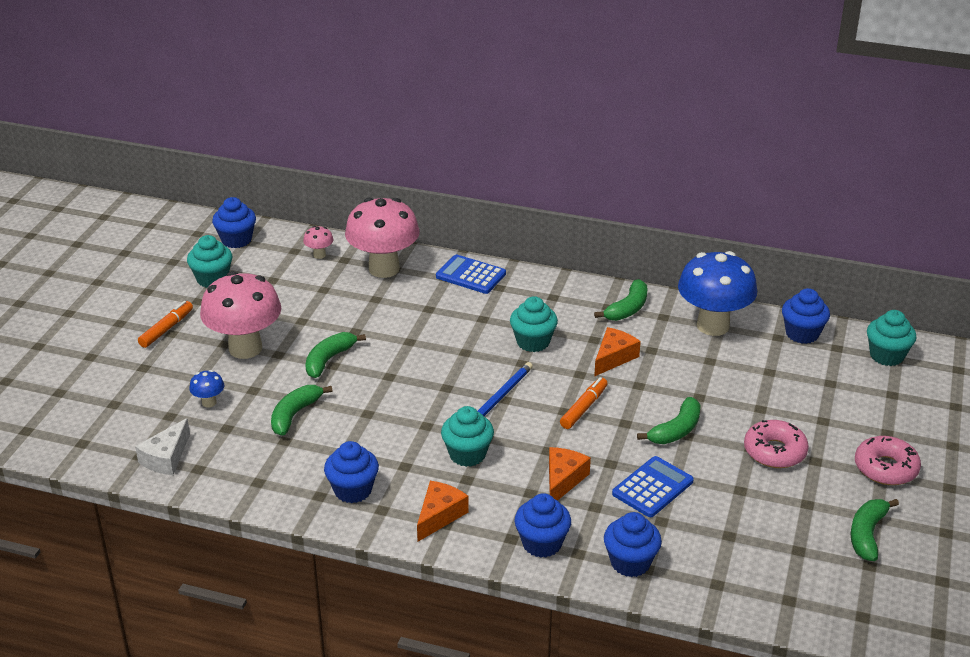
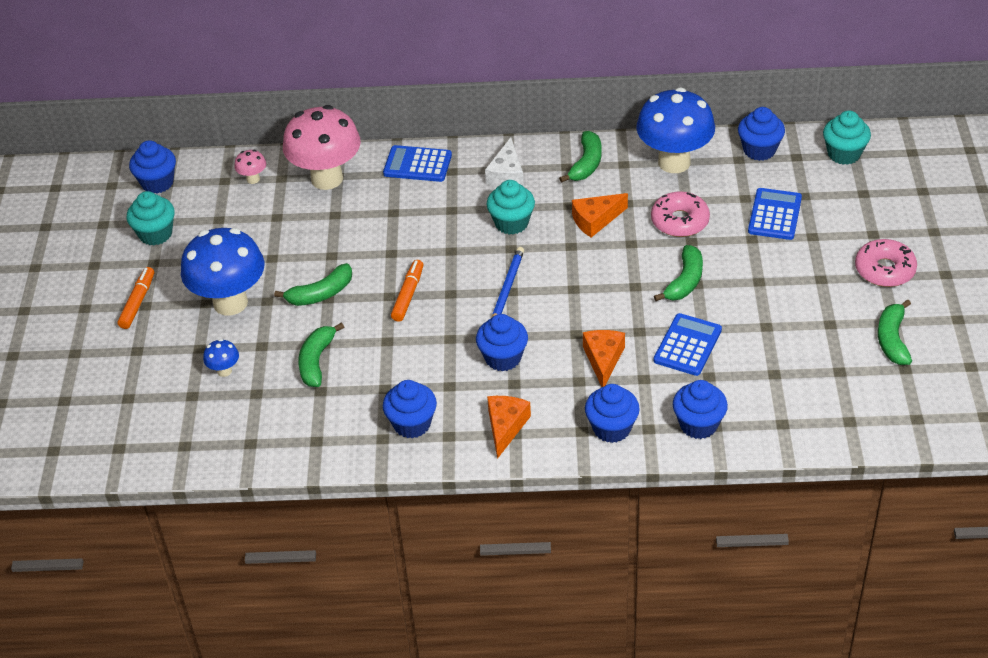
camera: 15 degrees left, 10 degrees up
(166, 458) = (212, 440): white cheese -> white cheese (506, 174)
(245, 348) = (230, 303): pink mushroom -> blue mushroom
(329, 360) = (321, 294): green banana -> green banana turned 135 degrees counterclockwise
(467, 454) = (503, 358): turquoise cupcake -> blue cupcake
(584, 408) = (590, 281): orange marker -> orange marker (408, 295)
(614, 357) = (595, 220): orange cheese -> orange cheese turned 135 degrees counterclockwise
(774, 452) = (781, 279): pink donut -> pink donut (680, 221)
(792, 393) = (774, 215): none -> blue calculator

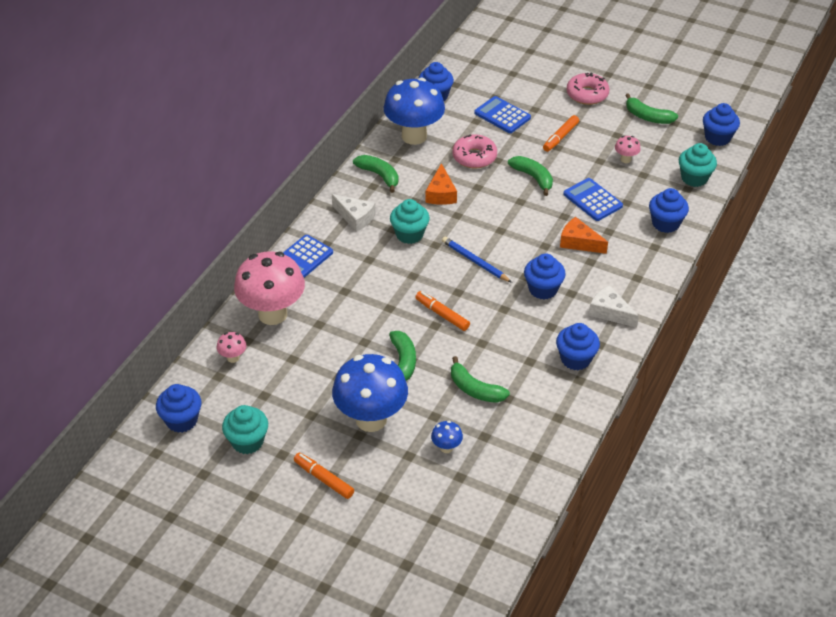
camera: 65 degrees left, 0 degrees up
(505, 427) = (610, 312): orange cheese -> white cheese
(612, 428) = (644, 263): blue cupcake -> blue cupcake (717, 138)
(779, 277) = (560, 137): none -> orange marker
(789, 348) = (625, 159): none -> pink mushroom
(844, 154) = (470, 65): turquoise cupcake -> turquoise cupcake (694, 178)

